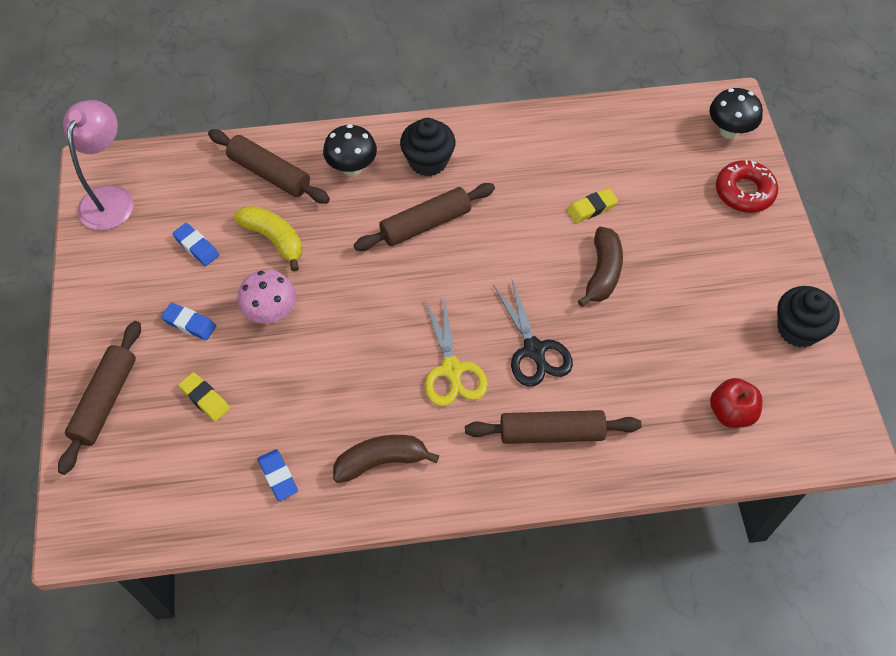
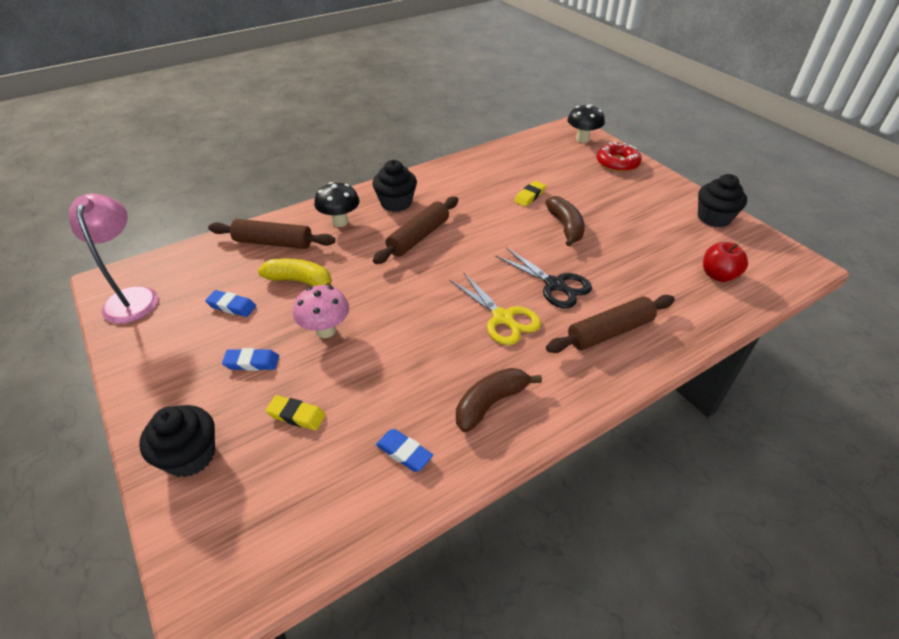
camera: 25 degrees left, 15 degrees down
(105, 401) = (190, 456): brown rolling pin -> black cupcake

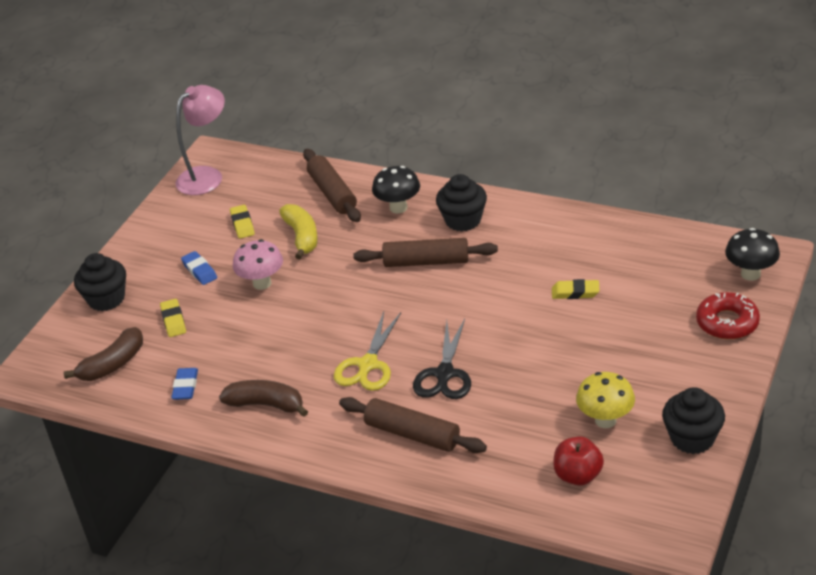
camera: 60 degrees right, 5 degrees down
(232, 306) = (242, 224): blue eraser -> yellow eraser
(565, 227) = (547, 340): brown banana -> brown banana (113, 364)
(669, 240) = (605, 420): none -> yellow mushroom

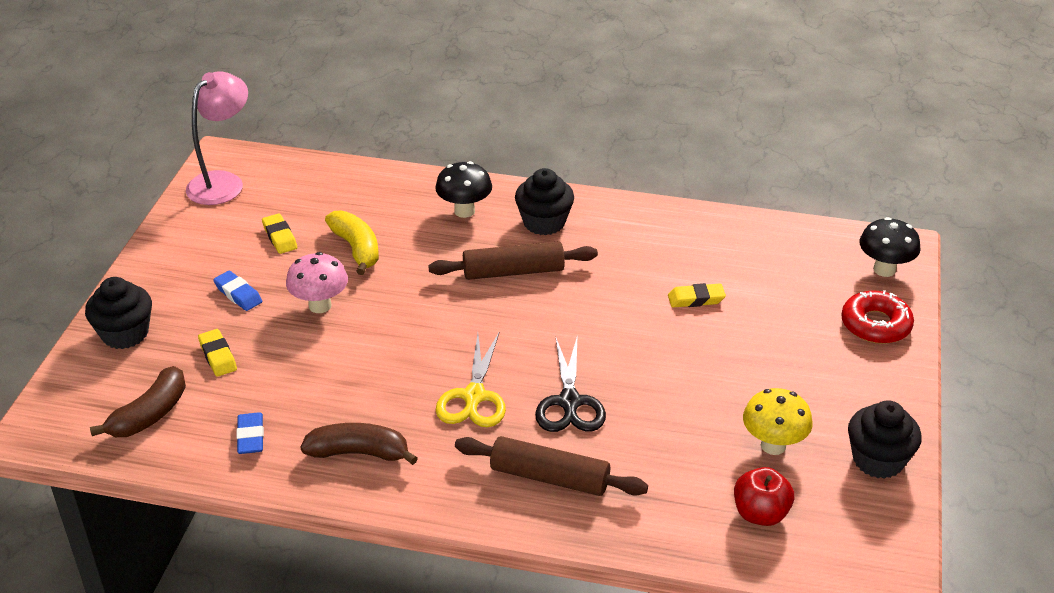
camera: 15 degrees left, 0 degrees up
(332, 193) = (382, 197): brown rolling pin -> none

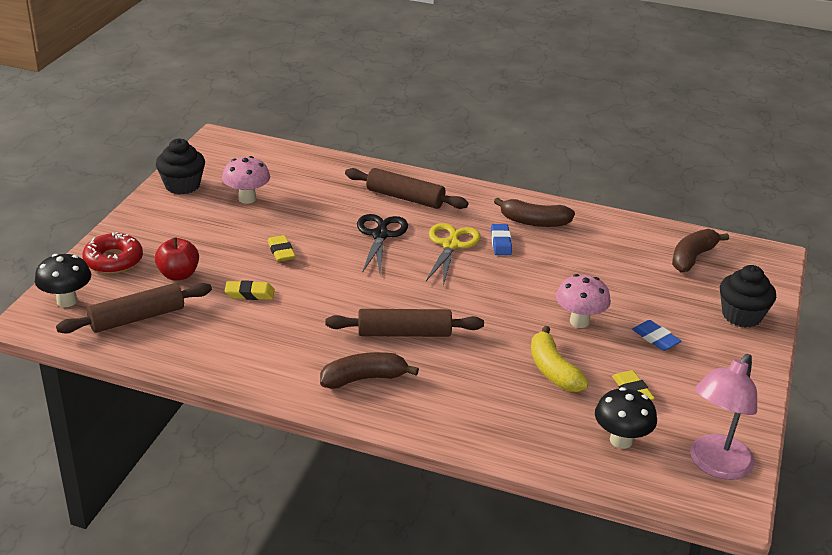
camera: 175 degrees left, 5 degrees down
(218, 356) = (655, 291): yellow eraser -> yellow eraser (281, 252)
(250, 437) = (613, 238): blue eraser -> blue eraser (501, 242)
(464, 211) = (444, 400): black mushroom -> black mushroom (621, 440)
(544, 222) = (364, 379): black cupcake -> brown banana
(760, 514) = (277, 169): red apple -> red apple (178, 275)
(773, 445) = (247, 199): yellow mushroom -> pink mushroom
(797, 258) = (137, 318): none -> brown rolling pin

